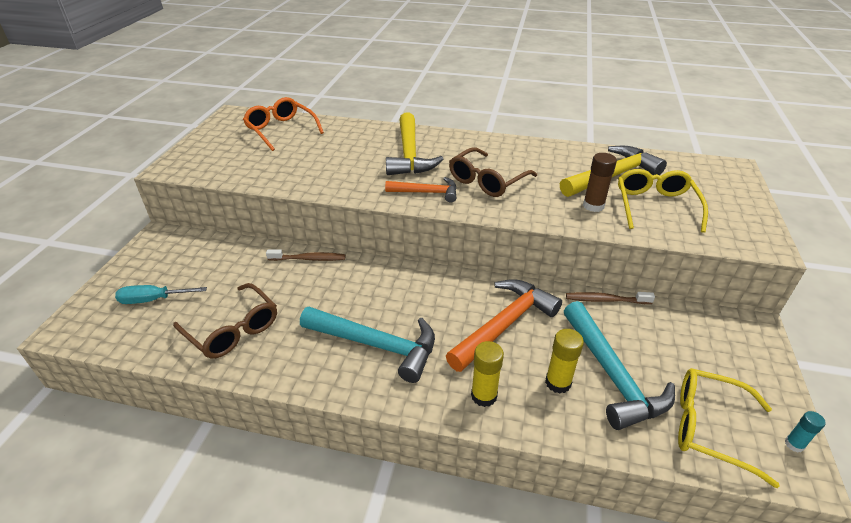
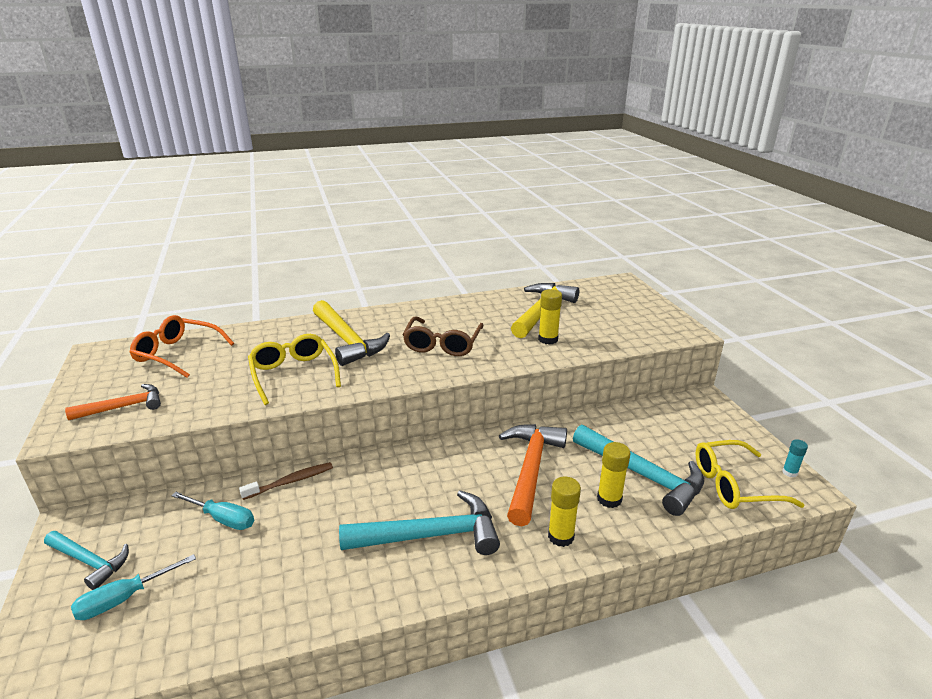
camera: 30 degrees left, 10 degrees down
(153, 266) = (89, 561): none -> turquoise hammer
(233, 330) = (260, 587): brown glasses -> none
(246, 269) = (223, 519): none -> turquoise screwdriver
(427, 192) = (395, 370): orange hammer -> orange hammer (124, 407)
(593, 206) = (548, 339): brown glue stick -> yellow glue stick
(605, 300) = (593, 418): brown toothbrush -> none
(655, 206) = (593, 326): yellow glasses -> yellow glasses (293, 374)

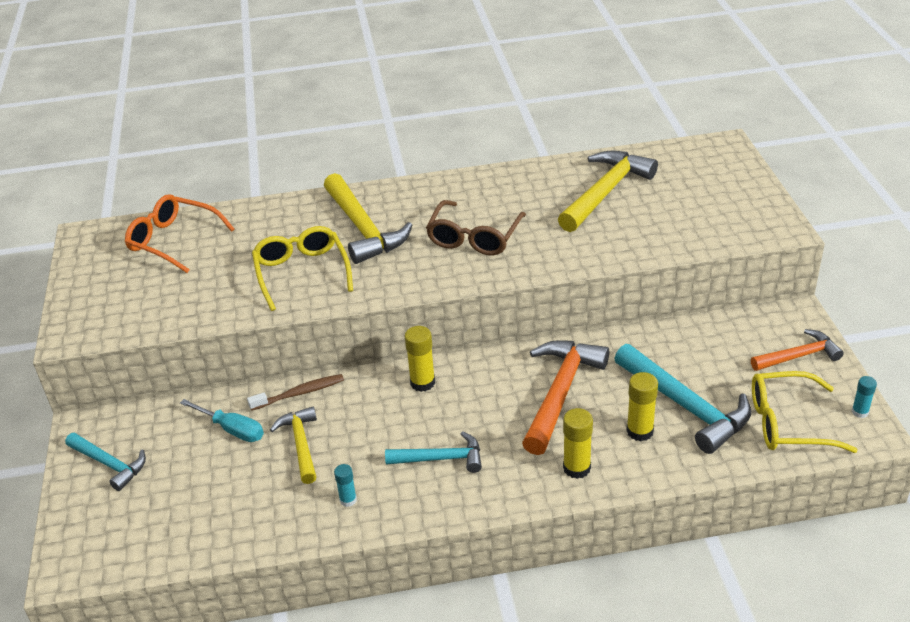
camera: 10 degrees right, 10 degrees up
(123, 599) = (146, 501): turquoise screwdriver -> none
(124, 407) = (126, 307): orange hammer -> orange hammer (799, 356)
(291, 529) = (301, 444): none -> yellow hammer
(340, 583) = (348, 500): none -> turquoise glue stick
(430, 535) = (441, 458): turquoise hammer -> turquoise hammer, size x0.60
(548, 339) = (602, 235): yellow glue stick -> yellow glue stick (422, 382)

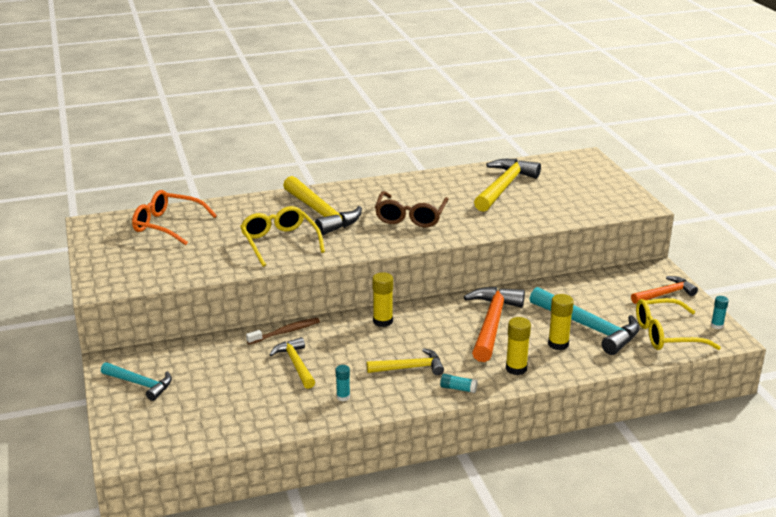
camera: 10 degrees left, 10 degrees down
(233, 430) = (237, 357): turquoise screwdriver -> none
(441, 458) = (410, 368): turquoise hammer -> yellow hammer
(495, 496) = (458, 388): none -> turquoise glue stick

